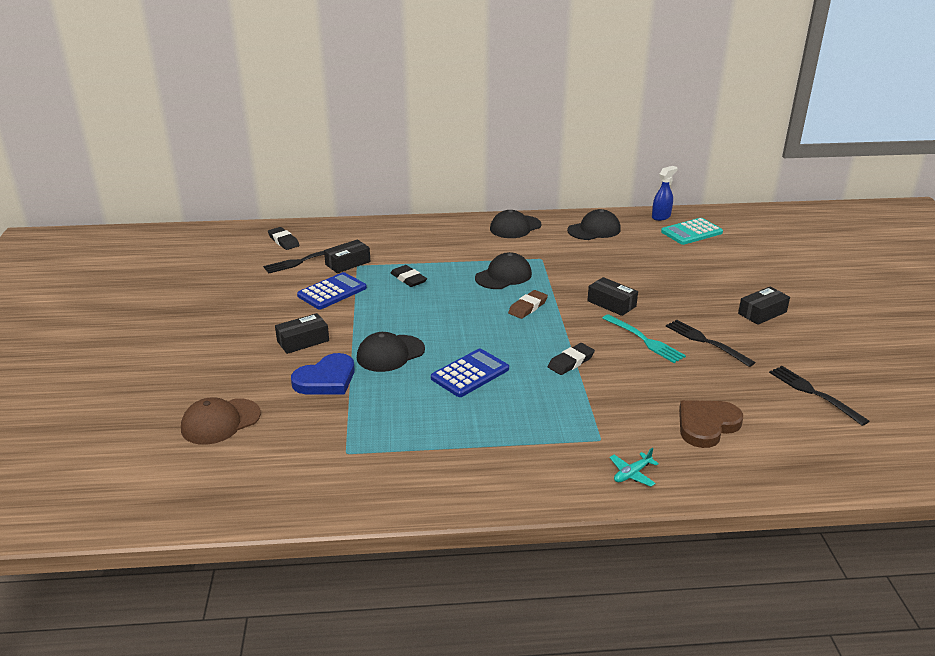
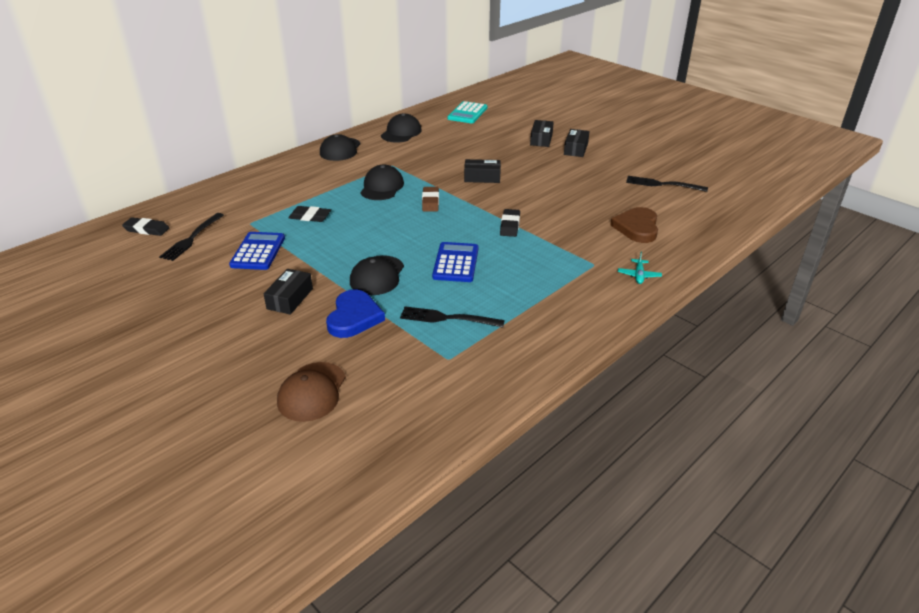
camera: 40 degrees left, 5 degrees up
(348, 263) = (238, 224): black box -> black box (541, 139)
(644, 340) = (534, 192): turquoise fork -> none
(661, 216) = (433, 109): blue spray bottle -> none
(706, 342) = (569, 179): black fork -> black fork (447, 318)

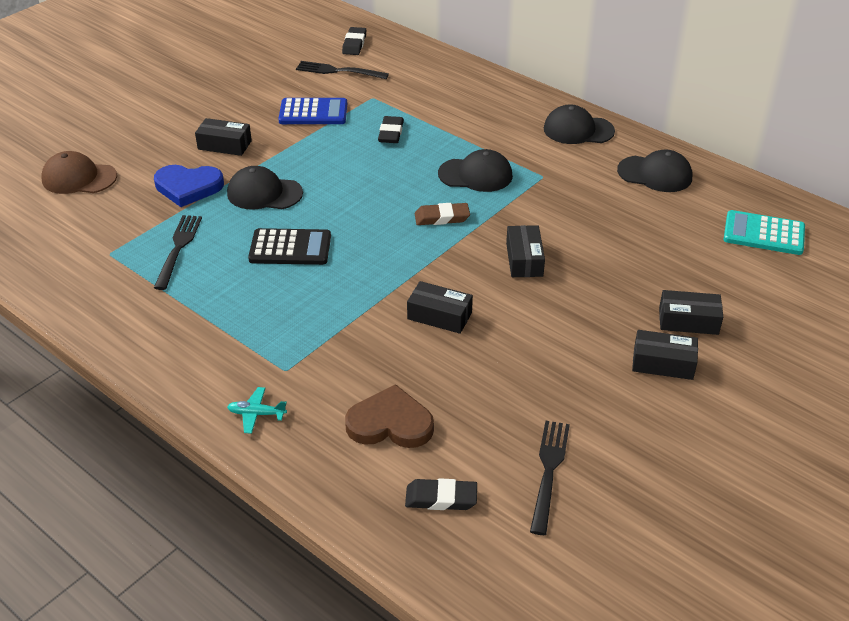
camera: 85 degrees right, 5 degrees up
(455, 263) = (290, 248): blue calculator -> black calculator
(510, 225) = (385, 290): black eraser -> black eraser (441, 498)
(537, 207) = (439, 316): none -> black box

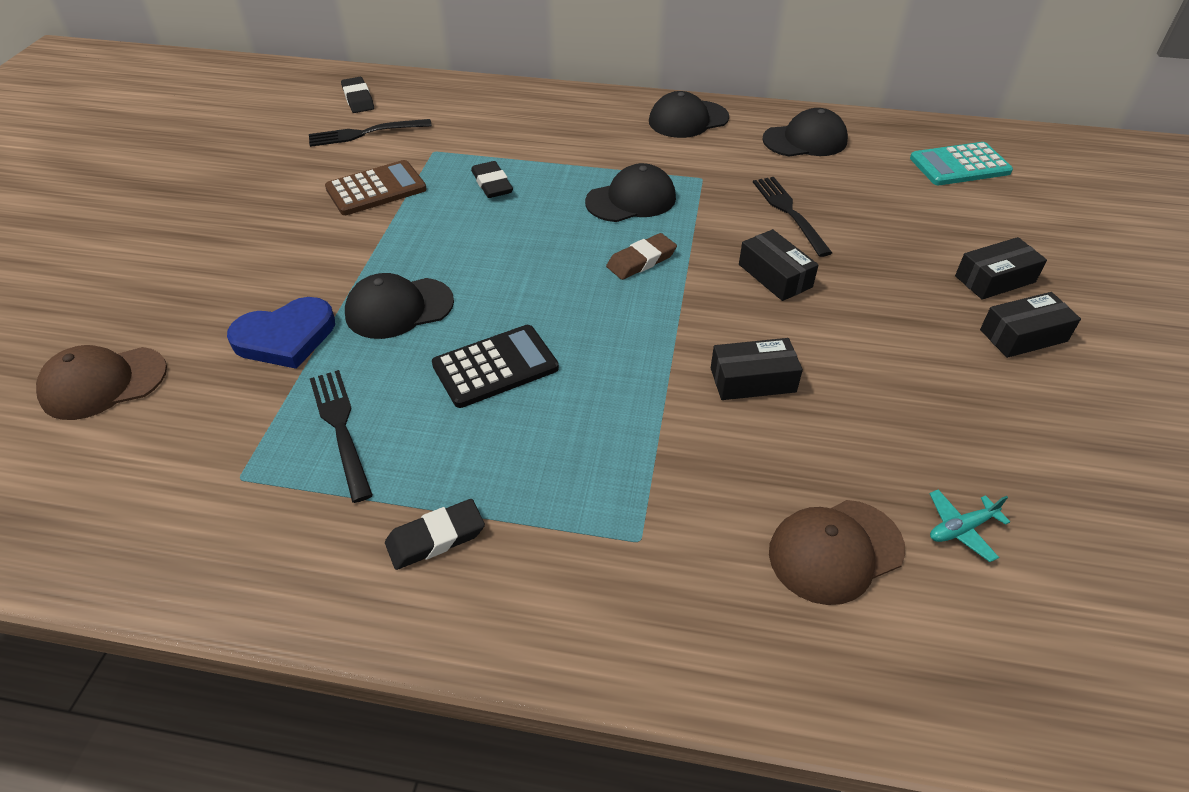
camera: 30 degrees left, 5 degrees up
(224, 145) = (291, 264): black box -> none
(256, 414) = (660, 627): turquoise plane -> turquoise plane (961, 529)
(313, 112) = (376, 189): blue calculator -> brown calculator
(390, 423) = (835, 551): brown heart -> brown cap
(441, 498) = (992, 626): black eraser -> black eraser (435, 538)
(548, 471) = (1060, 523): black fork -> black fork (789, 213)

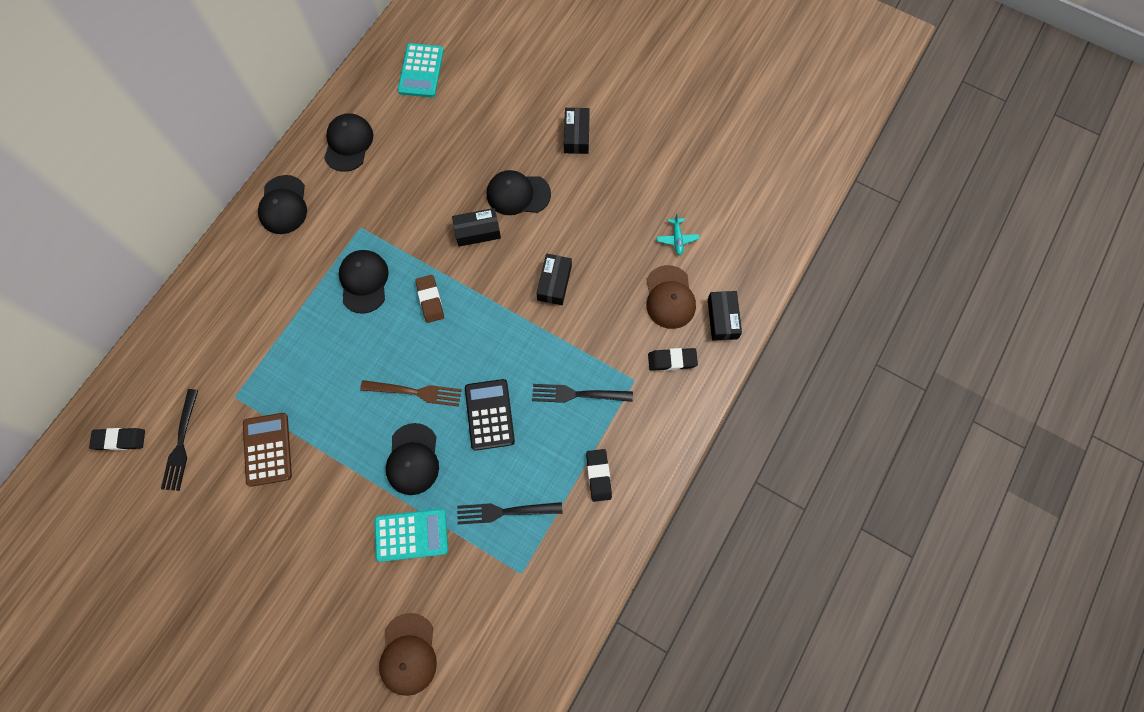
camera: 70 degrees left, 25 degrees up
(285, 337) = (411, 535): blue heart -> turquoise calculator
(492, 184) = (300, 366): black eraser -> black eraser (672, 360)
(499, 283) = (415, 392): none -> brown fork
(789, 213) = (422, 194): black fork -> black fork (577, 394)
(866, 299) = (518, 194): none -> black cap
(995, 279) = (530, 120): black box -> black box (722, 319)

